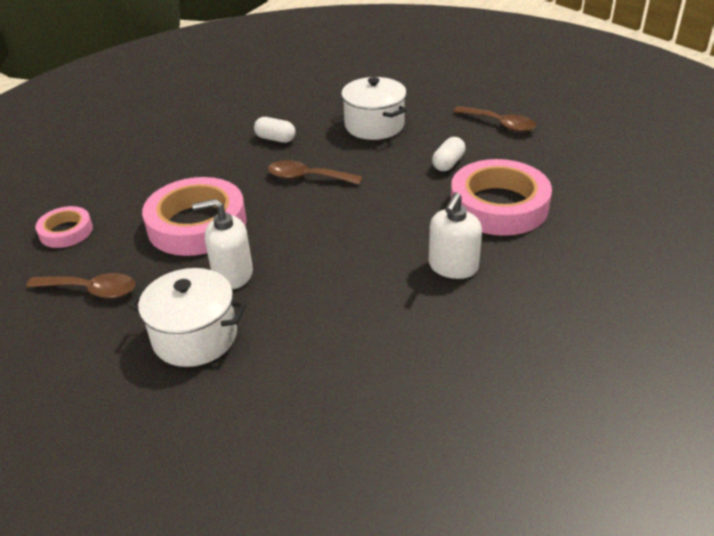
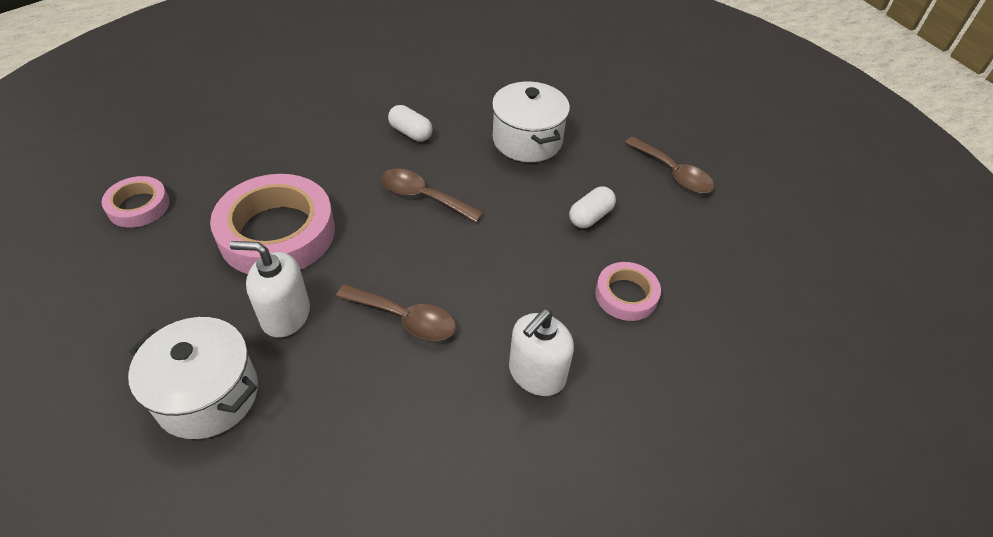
camera: 10 degrees right, 10 degrees up
(91, 290) = (129, 296): brown spoon -> brown spoon (405, 319)
(498, 205) = (626, 295): pink tape -> pink tape, size x0.52

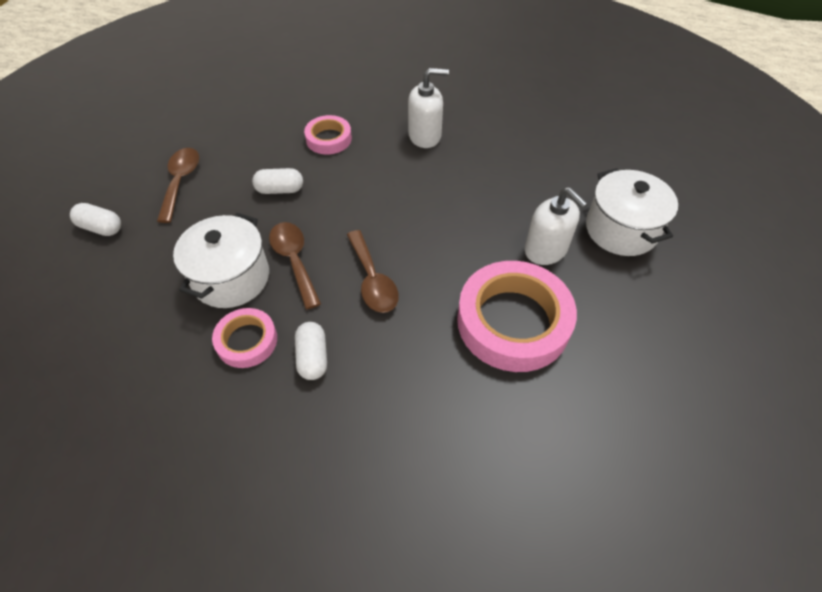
camera: 135 degrees left, 5 degrees up
(138, 206) = (628, 438): pink tape -> pink tape (247, 341)
(405, 319) = (469, 202): brown spoon -> brown spoon (294, 260)
(662, 116) = (101, 228): none -> white capsule

